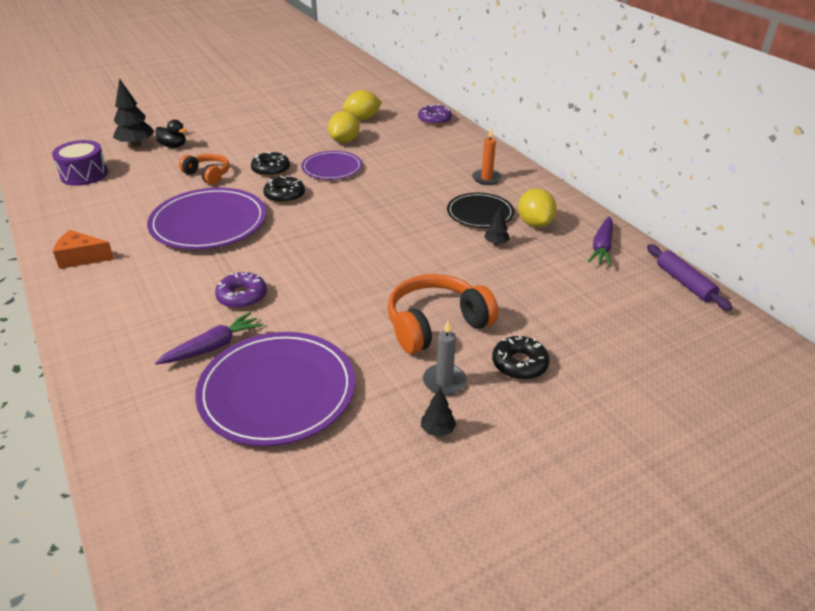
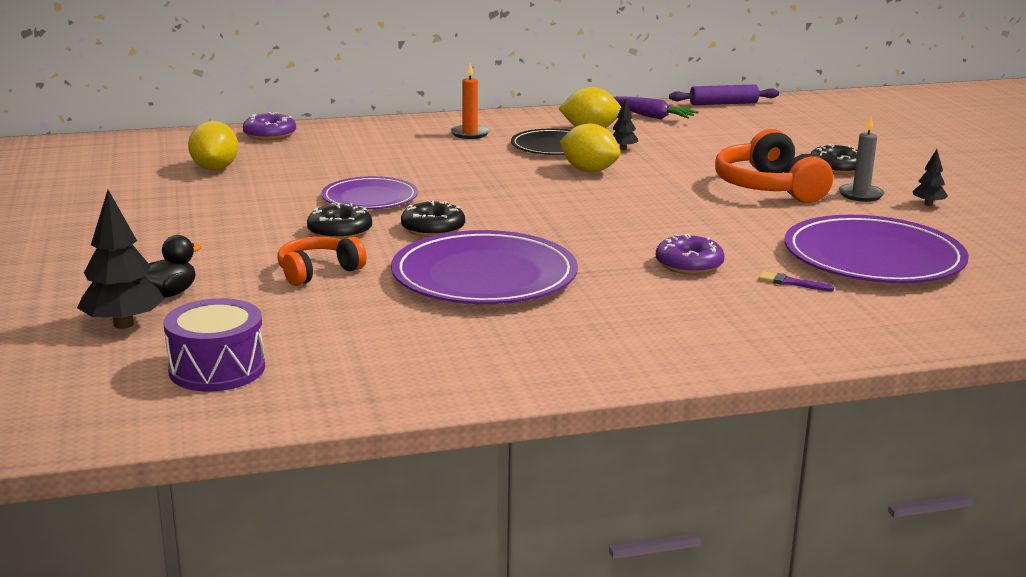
camera: 75 degrees left, 15 degrees down
(81, 258) = (542, 362): orange cheese -> none
(213, 347) = (791, 283): purple carrot -> purple brush
(344, 141) = (285, 184): yellow lemon -> yellow lemon (589, 170)

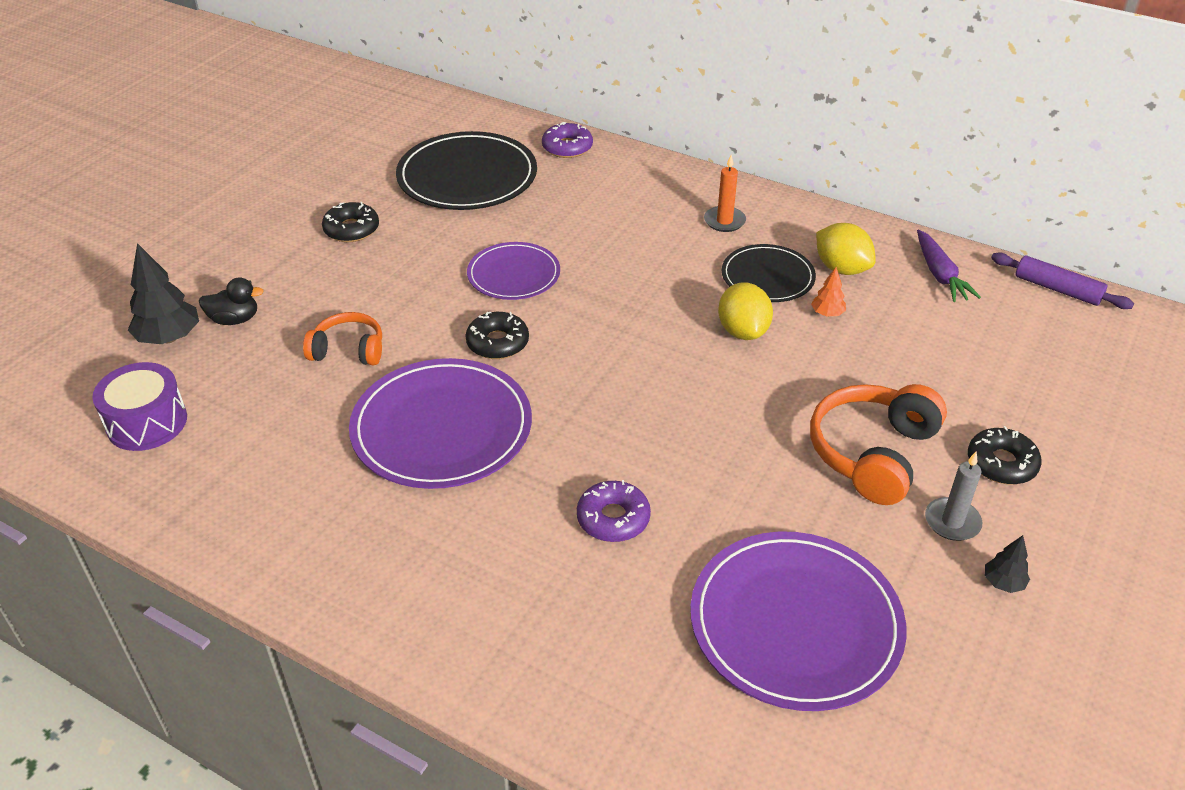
camera: 45 degrees right, 20 degrees up
(215, 168) = (467, 176): yellow lemon -> black plate
(340, 231) = (431, 308): black donut -> black donut (351, 229)
(623, 149) = (827, 314): black tree -> orange tree
(791, 283) = (657, 604): purple brush -> none

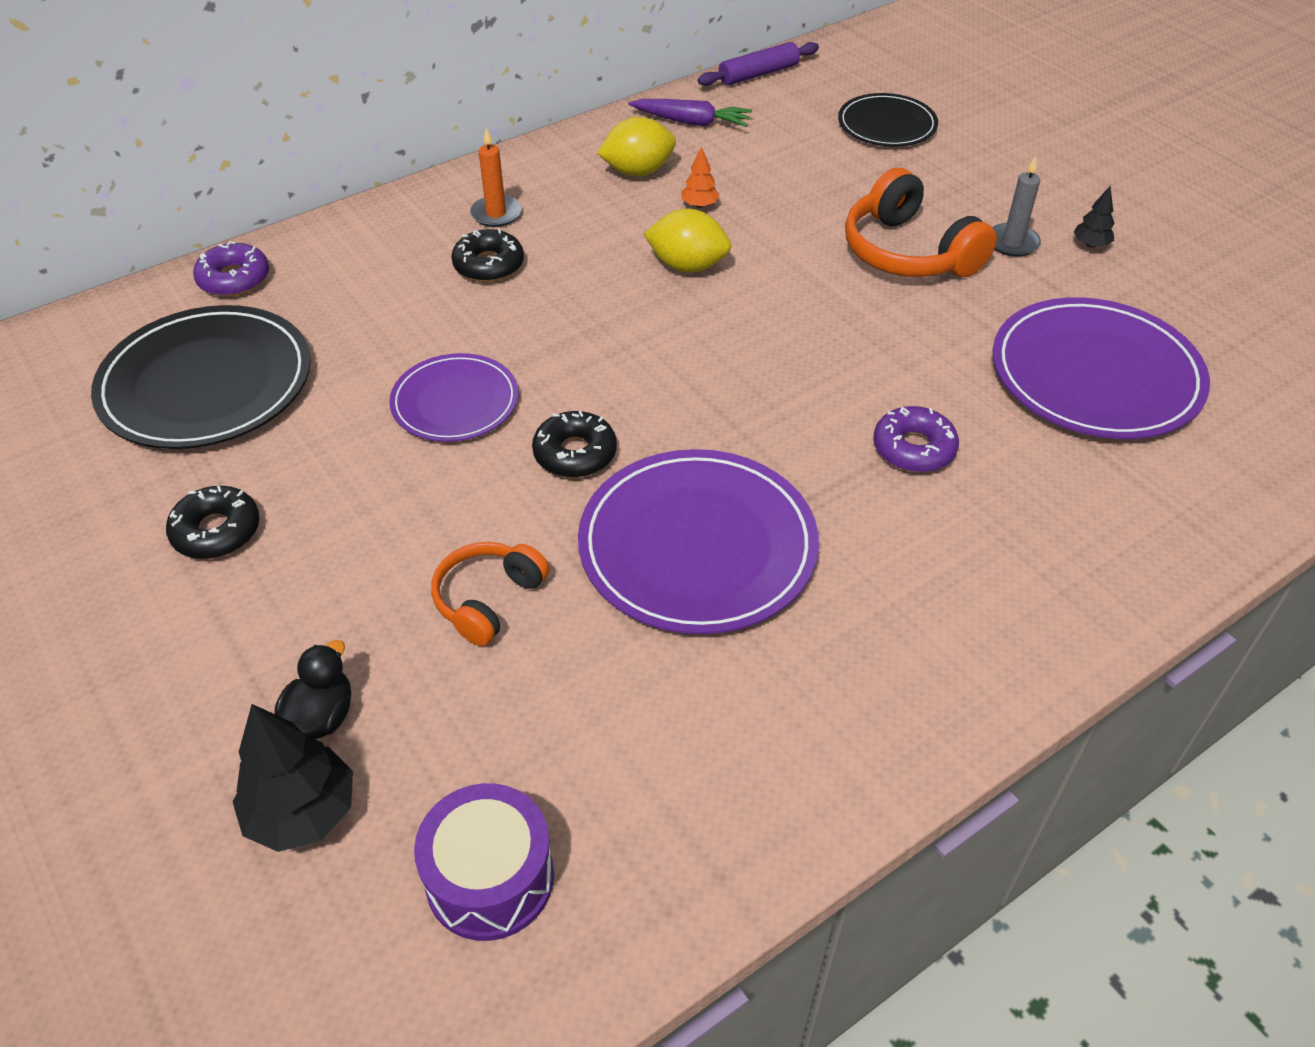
camera: 65 degrees left, 5 degrees up
(767, 277) = (614, 220): black plate -> black plate (887, 125)
(1001, 463) = (956, 190): black donut -> black donut (489, 265)

